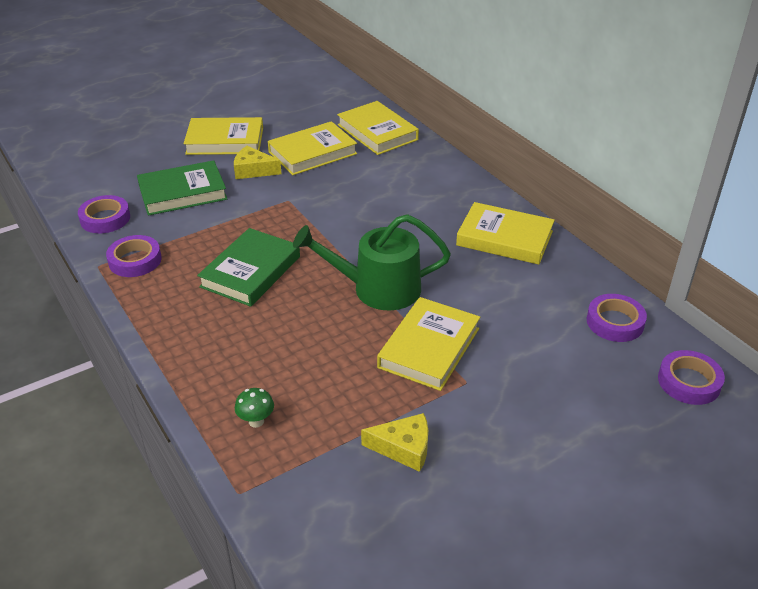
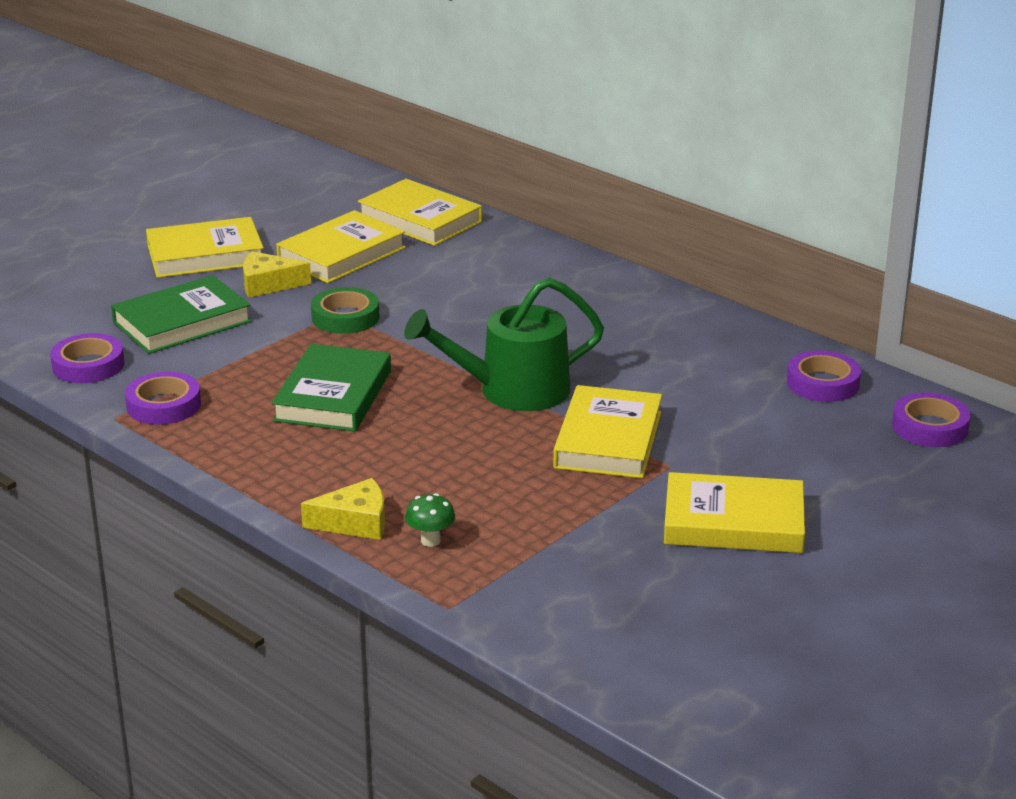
camera: 15 degrees left, 10 degrees down
(291, 205) = (345, 317): none -> green tape
(403, 448) = (625, 536): yellow cheese -> yellow cheese (355, 522)
(504, 238) = (650, 316): yellow book -> yellow book (733, 522)

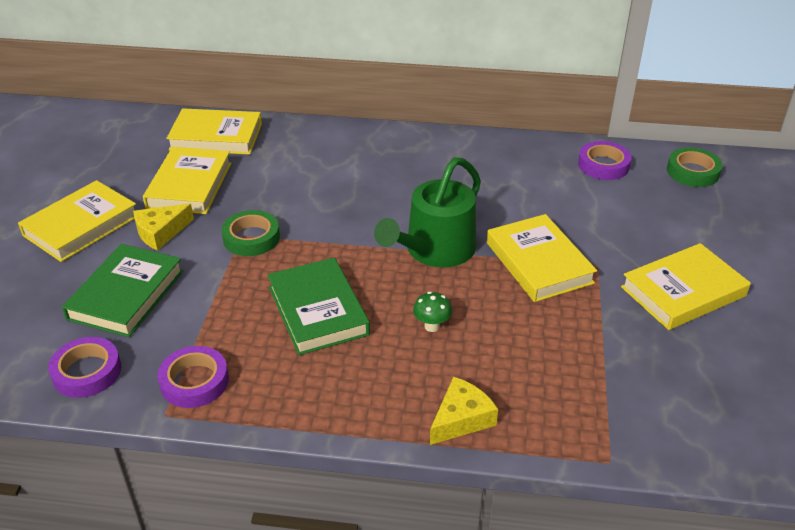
camera: 35 degrees left, 10 degrees up
(430, 541) = (530, 407): green mushroom -> green mushroom (432, 326)
(930, 427) = (692, 172): purple tape -> green tape

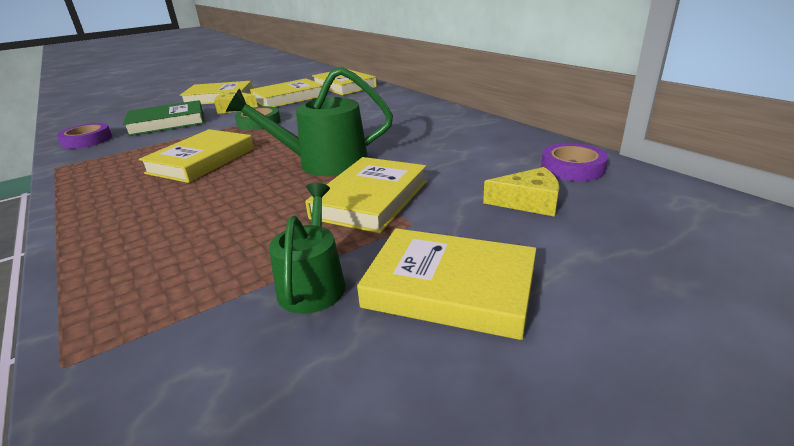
camera: 50 degrees right, 10 degrees down
(194, 381) = (94, 161): purple tape -> none
(318, 310) = (201, 161): green book -> yellow book
(432, 326) = (223, 196): green mushroom -> none
(461, 419) = (100, 253): yellow cheese -> yellow cheese (528, 202)
(624, 336) = (313, 283): none -> green watering can
(692, 172) = (678, 206): green tape -> none

